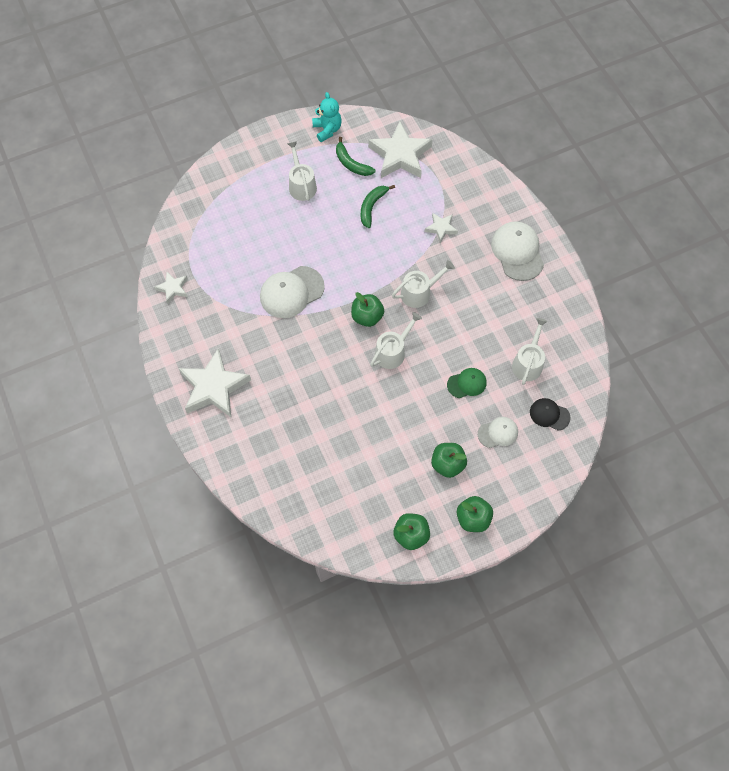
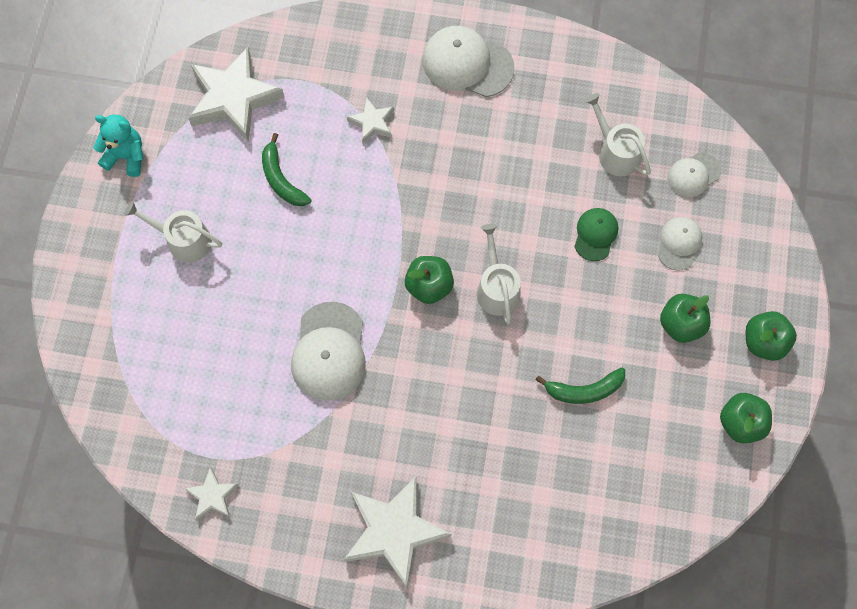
camera: 55 degrees left, 5 degrees up
(351, 163) = (199, 161): green banana -> green banana (584, 390)
(419, 293) = (440, 206): white watering can -> none
(549, 414) = (693, 175): black cap -> white cap

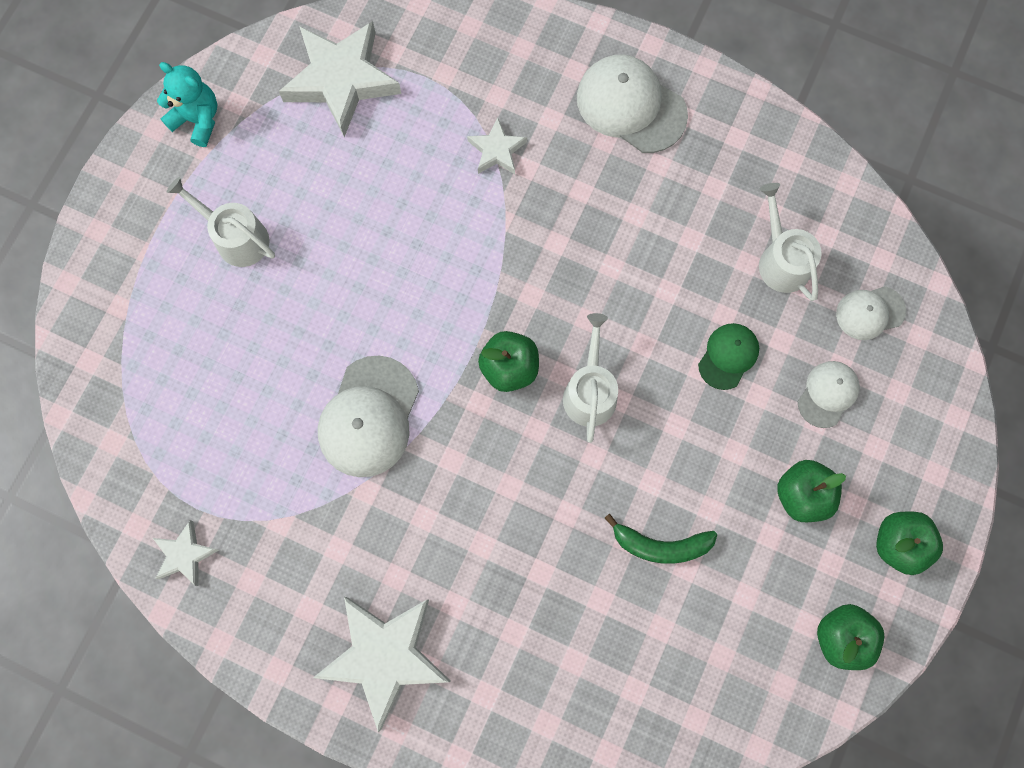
camera: 15 degrees right, 5 degrees up
(281, 179) = (370, 192): green banana -> none

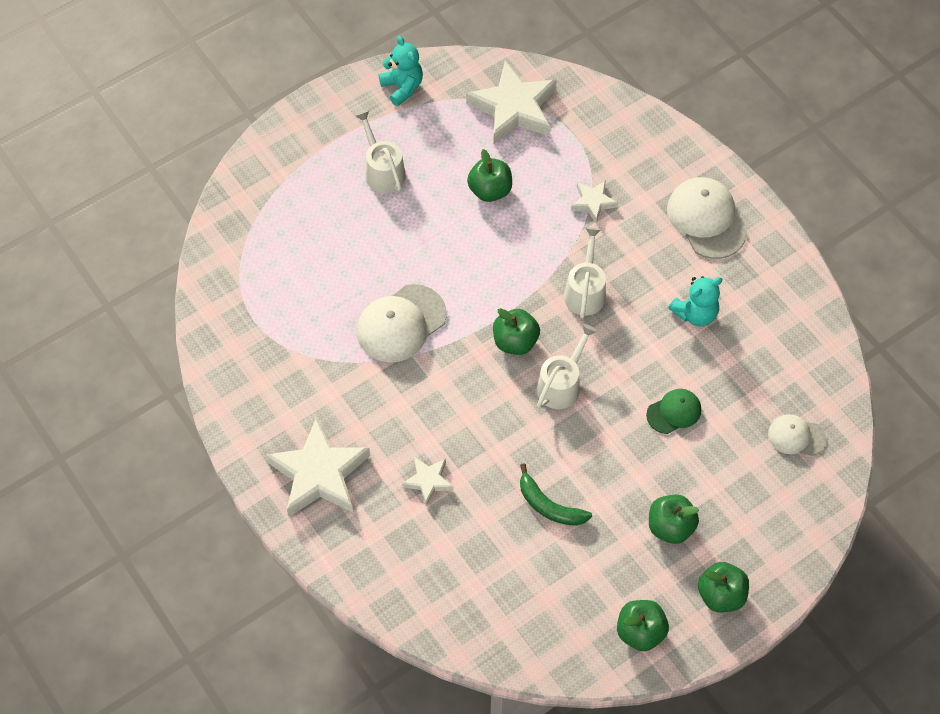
camera: 30 degrees right, 15 degrees down
(185, 554) = (229, 345): white star -> white star (428, 481)
(373, 196) = (490, 190): none -> green apple
(684, 225) = (695, 313): none -> turquoise teddy bear
(781, 260) = (752, 370): white watering can -> white watering can (585, 291)
(828, 394) = (731, 472): white cap -> none

